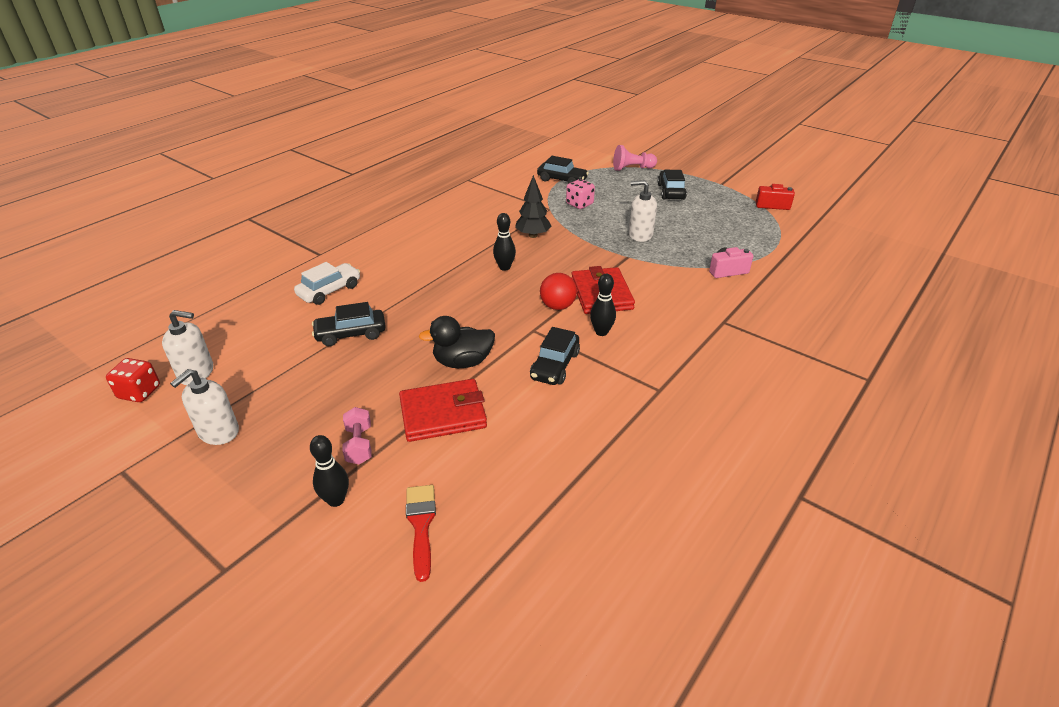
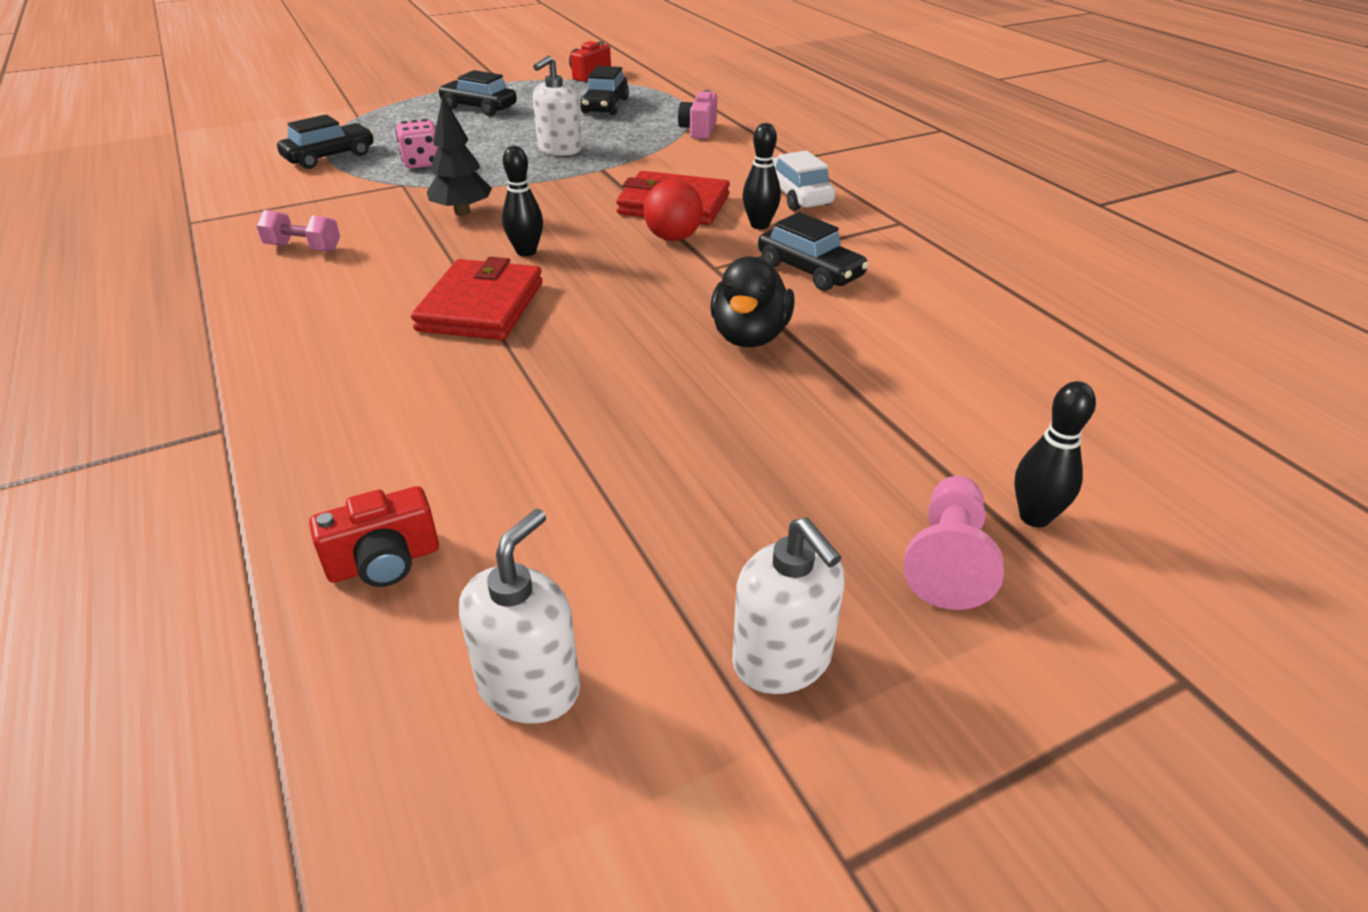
camera: 65 degrees left, 0 degrees up
(139, 392) = (530, 819): red dice -> none
(253, 318) = (384, 562): none -> red camera
(329, 291) = (392, 436): white car -> white car (795, 195)
(351, 334) = (576, 432): black car -> black car (605, 106)
(359, 445) = (906, 471): pink dumbbell -> pink dumbbell (303, 248)
(421, 525) = (1105, 441): red brush -> none
(443, 413) = (866, 377): red wallet -> red wallet (481, 306)
(632, 168) = (378, 111): pink pawn -> pink pawn (948, 560)

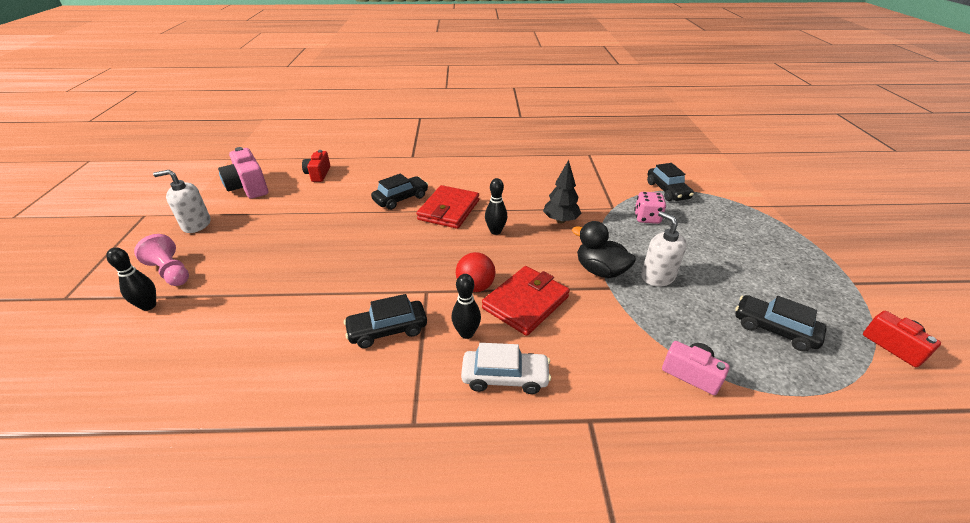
camera: 115 degrees right, 0 degrees up
(303, 248) = (542, 176): pink dumbbell -> none
(479, 108) = (768, 257): black car -> black car (401, 199)
(481, 306) = (449, 210): red wallet -> red wallet turned 75 degrees clockwise
(529, 686) = (248, 187): white soap dispenser -> pink camera
(750, 336) = (347, 278): black duck -> black duck (600, 270)

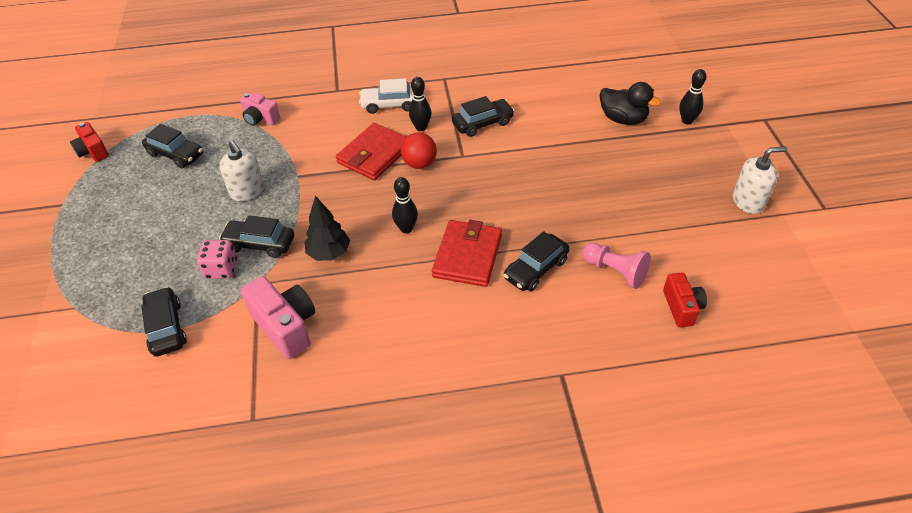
camera: 175 degrees right, 10 degrees up
(171, 272) = (706, 148): pink pawn -> pink pawn (615, 272)
(248, 187) = (754, 268): pink camera -> pink camera (285, 326)
(600, 270) = (301, 192): black duck -> black duck (623, 119)
(623, 231) = (259, 244): none -> black car

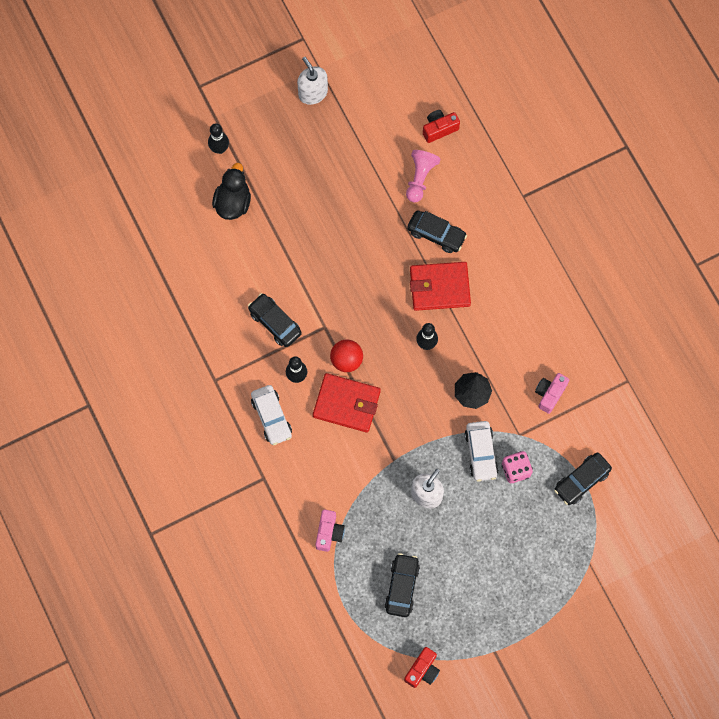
camera: 110 degrees left, 25 degrees up
(259, 244) = (481, 453): black car -> white car
(285, 326) = (549, 394): pink camera -> pink camera, size x0.64

